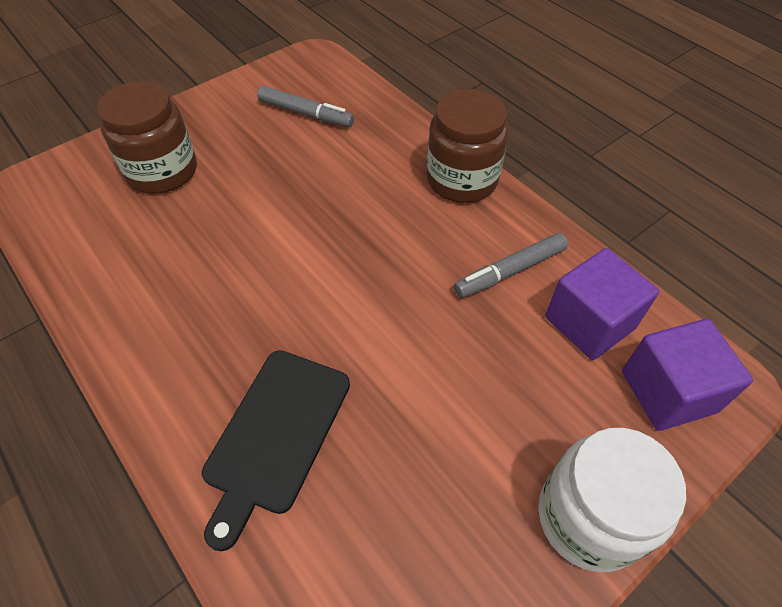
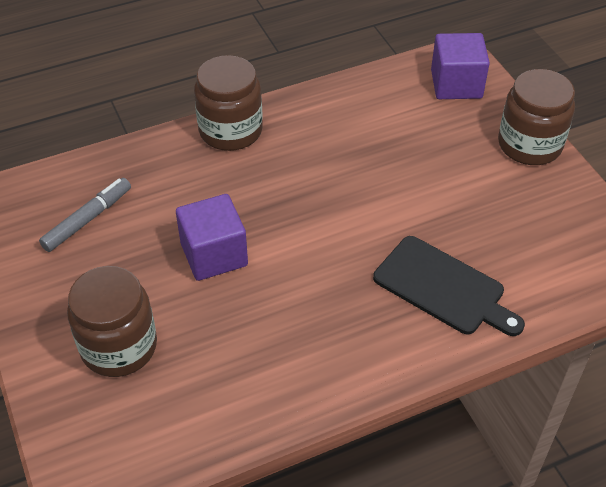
camera: 75 degrees left, 5 degrees down
(510, 271) = (337, 128): grey marker -> none
(589, 322) = (395, 102): purple cube -> purple cube (214, 254)
(589, 517) = (529, 145): white jar -> brown jar

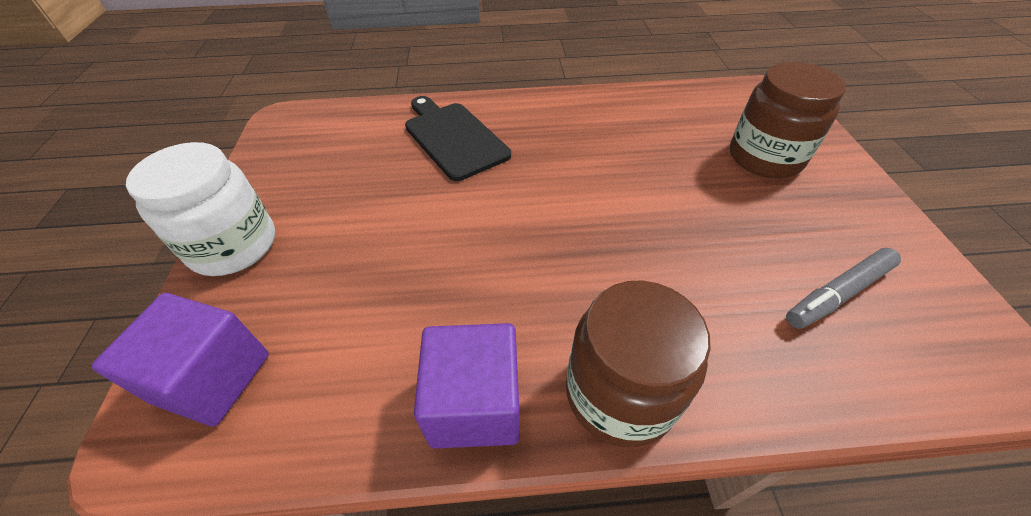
camera: 160 degrees left, 0 degrees up
(214, 254) = (667, 213): purple cube -> purple cube (475, 404)
(529, 145) = (233, 245): brown jar -> white jar

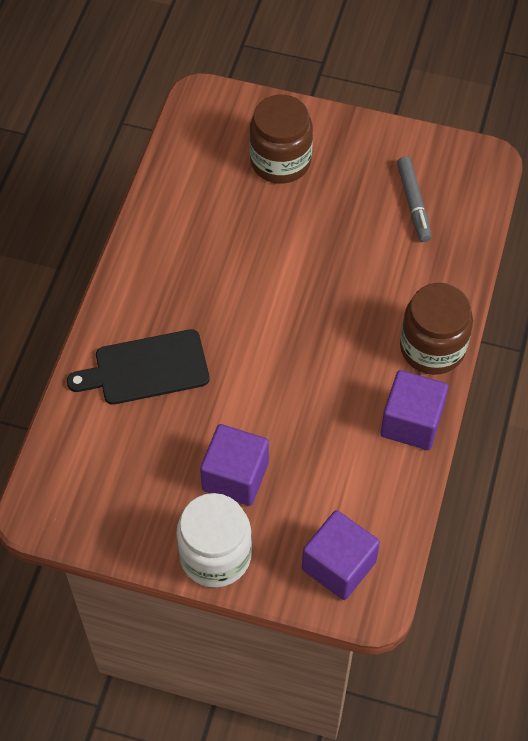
camera: 70 degrees left, 10 degrees up
(341, 233) = (235, 476): none -> purple cube

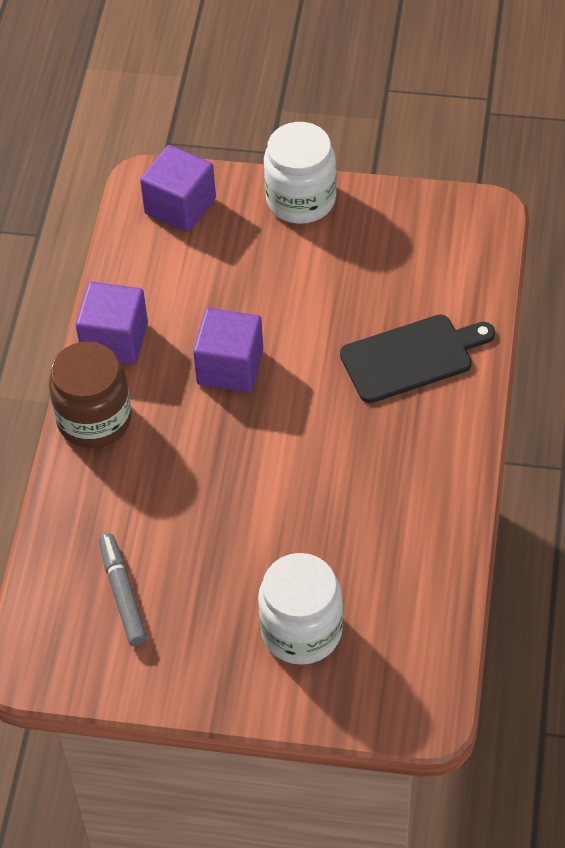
camera: 175 degrees right, 5 degrees down
(235, 476) = (294, 267): purple cube -> purple cube (230, 367)
(280, 161) = (301, 631): brown jar -> white jar

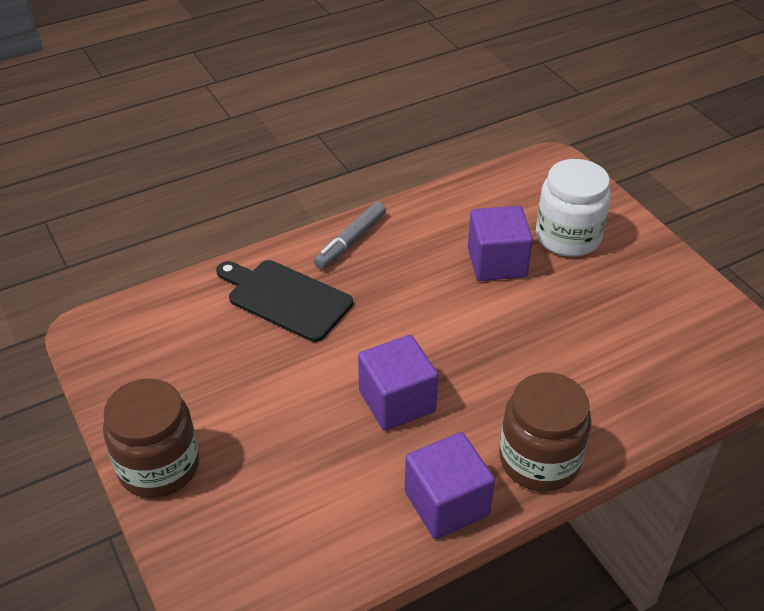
camera: 130 degrees left, 10 degrees down
(123, 594) = (654, 339): grey marker -> grey marker (350, 241)
(180, 206) = (238, 563): purple cube -> purple cube (497, 262)
(301, 199) = (159, 466): white jar -> brown jar

